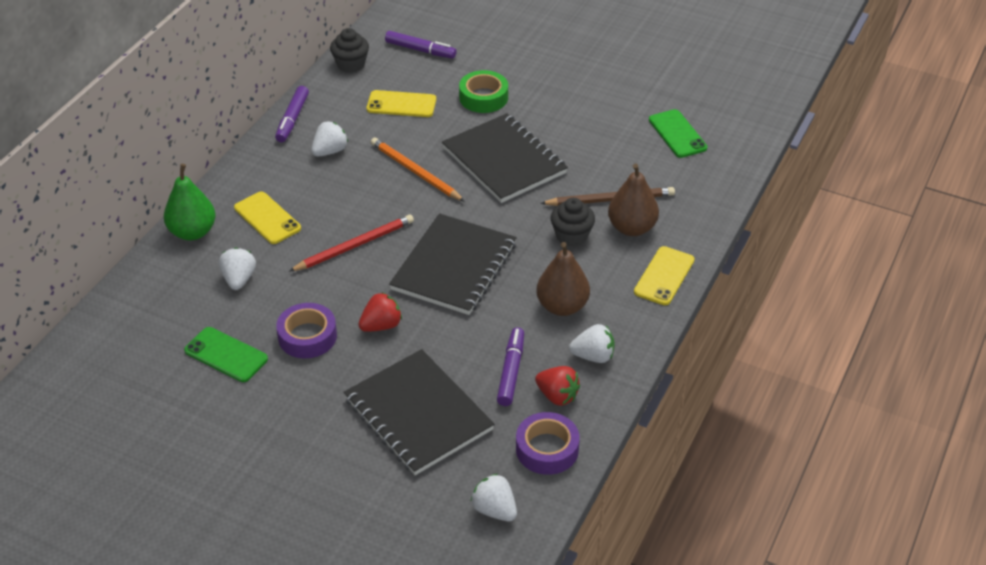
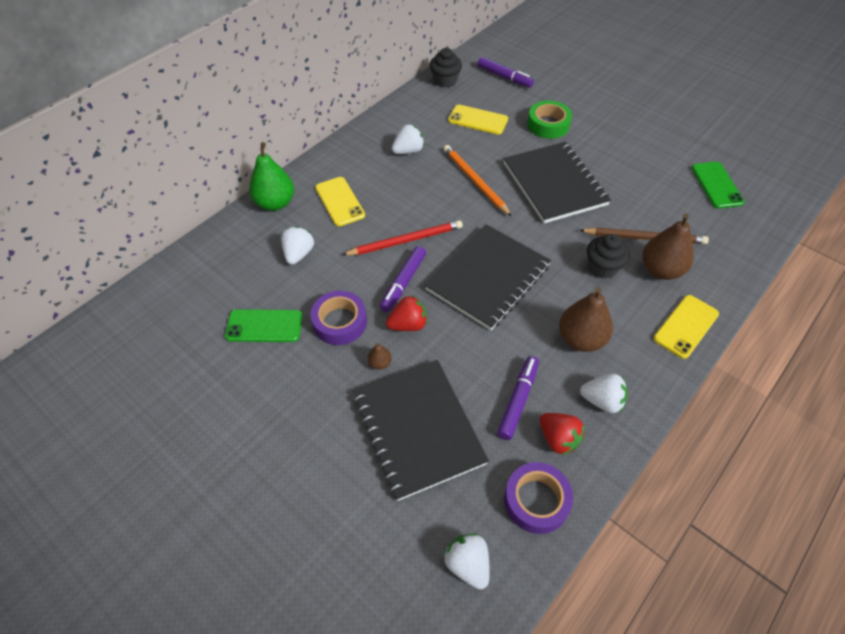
camera: 15 degrees right, 10 degrees up
(226, 355) = (264, 326): green phone -> green phone turned 45 degrees counterclockwise
(292, 119) = (386, 118): purple marker -> purple marker (404, 282)
(362, 366) = (380, 363): none -> brown pear

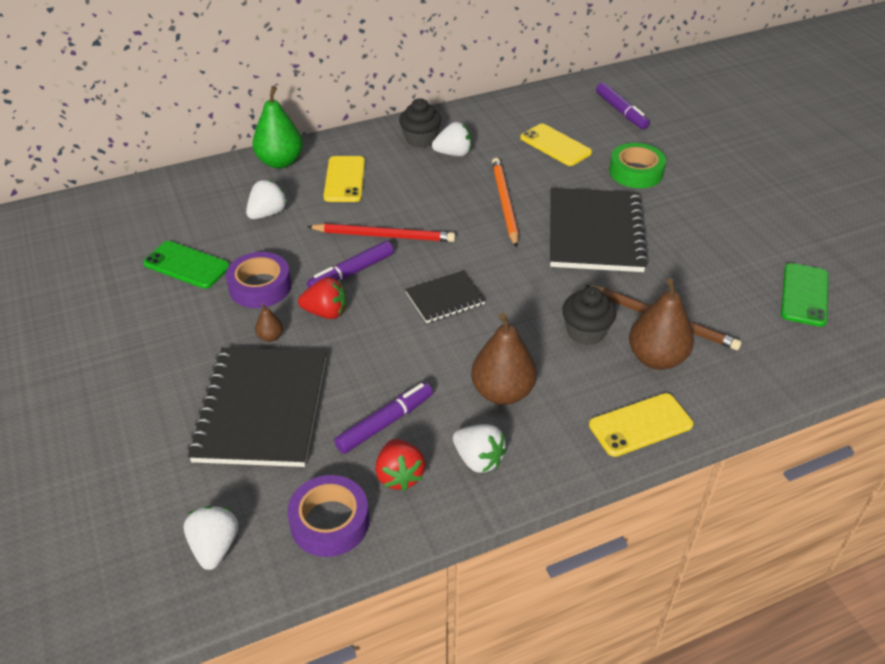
camera: 25 degrees right, 10 degrees down
(445, 80) = (548, 97): black cupcake -> black cupcake (420, 139)
(488, 278) = (445, 298): black notebook -> black notebook, size x0.51

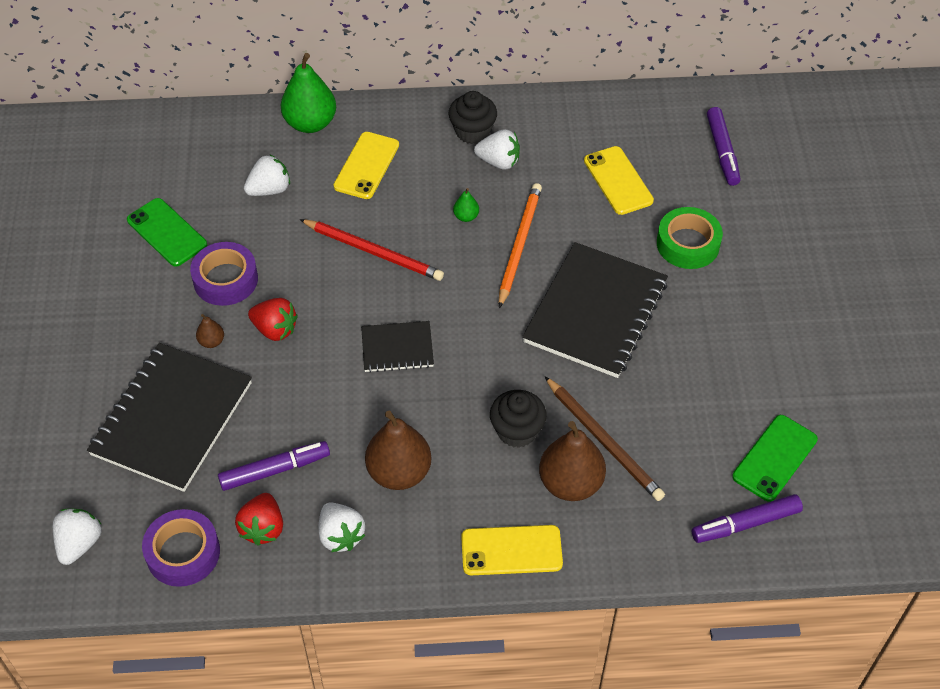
camera: 20 degrees right, 10 degrees up
(352, 273) = (321, 289): purple marker -> purple marker (746, 523)
(449, 194) = (466, 216): none -> green pear

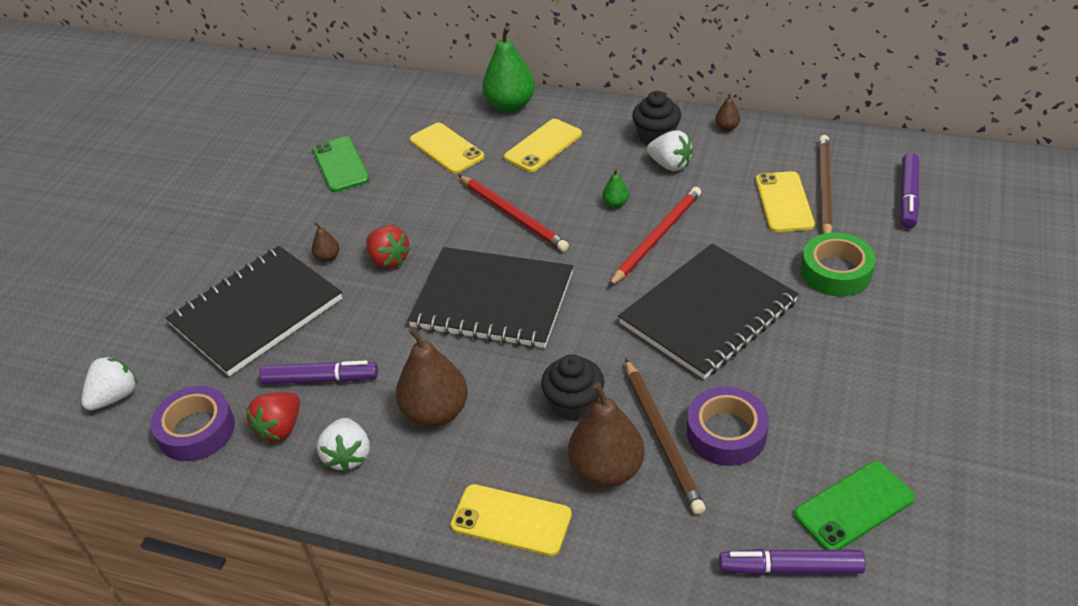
camera: 25 degrees right, 10 degrees down
(225, 279) = (369, 210): purple tape -> purple tape (726, 433)
(269, 189) = (446, 148): white strawberry -> yellow phone
(397, 348) = (492, 300): black notebook -> black notebook, size x1.96
(519, 245) = (657, 237): orange pencil -> red pencil
(535, 107) = (727, 127): none -> brown pear
(648, 158) = (824, 188): none -> brown pencil

